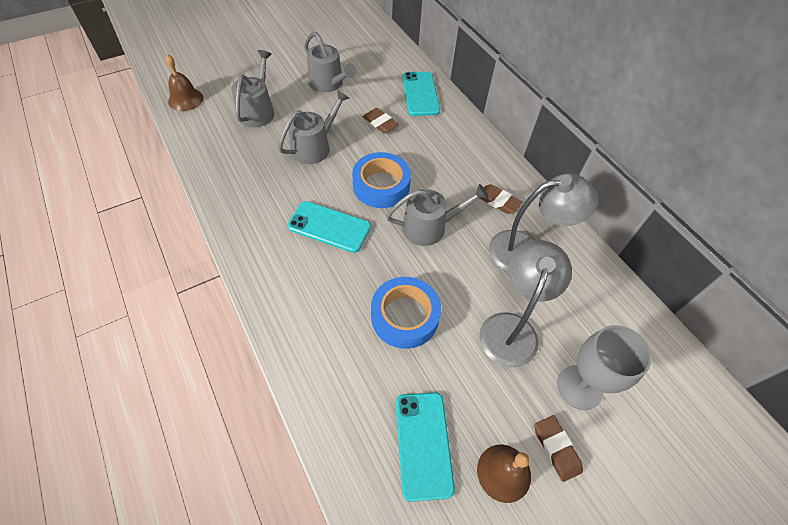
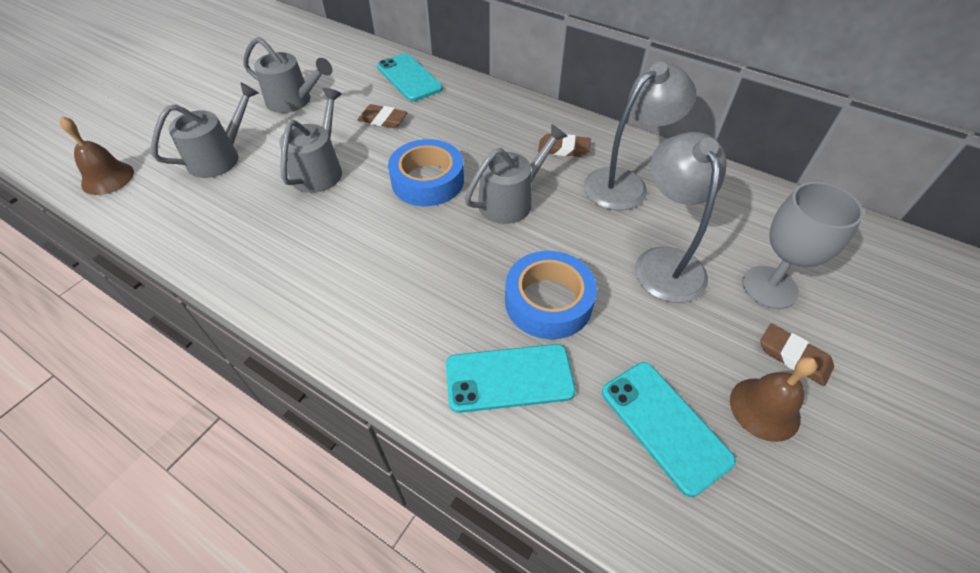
camera: 25 degrees left, 5 degrees down
(257, 111) = (219, 157): grey watering can -> grey watering can turned 60 degrees clockwise
(329, 227) = (395, 246): turquoise phone -> turquoise phone (509, 378)

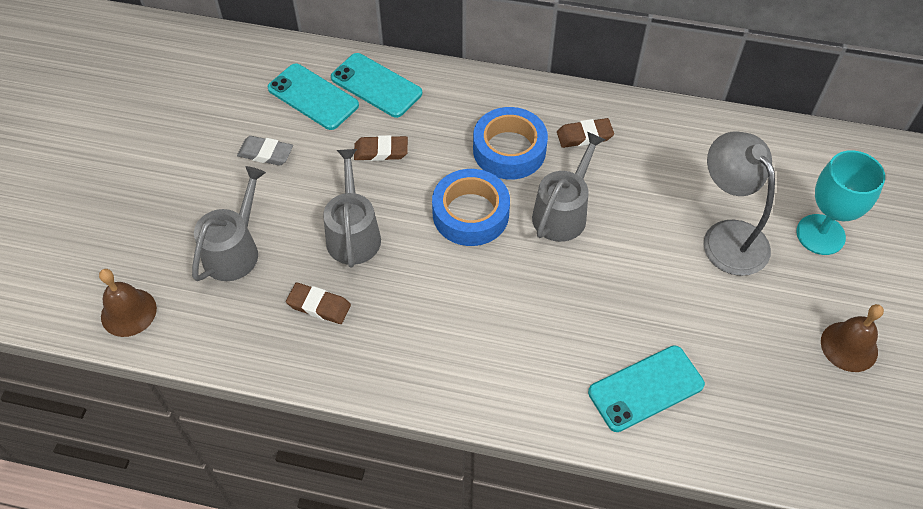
camera: 20 degrees left, 5 degrees up
(293, 101) = (265, 153): grey watering can -> grey eraser
(548, 302) = (645, 308): blue tape -> blue tape (509, 150)
(625, 183) = (659, 160): grey lamp -> none
(664, 425) = (781, 386): turquoise phone -> turquoise phone (313, 97)
(769, 287) = (820, 234): grey goblet -> turquoise goblet
(793, 357) = (857, 294): brown eraser -> brown eraser (319, 305)

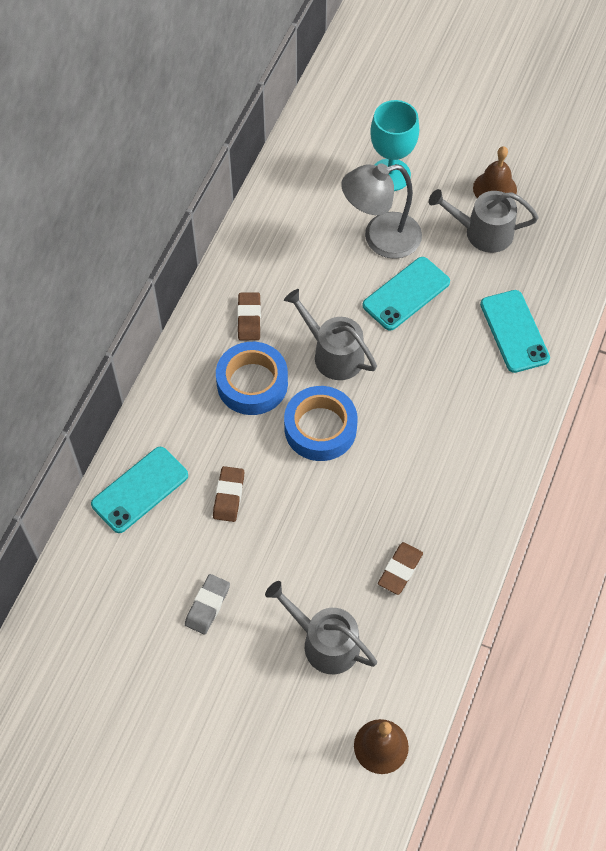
camera: 80 degrees left, 5 degrees up
(313, 97) = (140, 553): turquoise phone -> turquoise phone (406, 294)
(353, 234) = (325, 532): grey watering can -> grey watering can (482, 232)

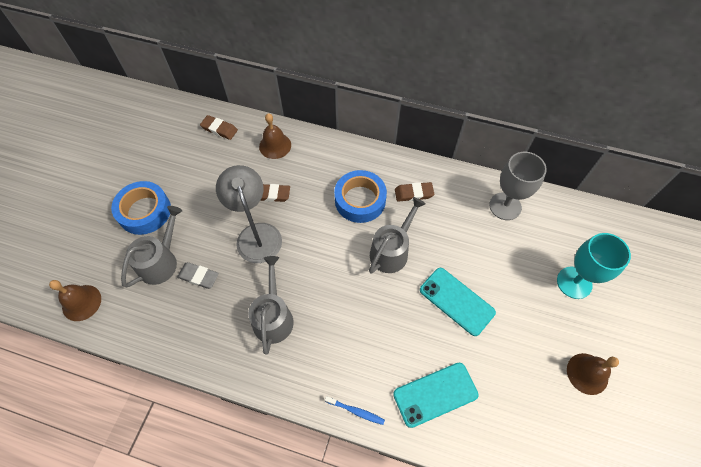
camera: 85 degrees right, 0 degrees up
(140, 490) = (275, 145): turquoise phone -> brown bell
(207, 605) = (193, 190): grey eraser -> grey eraser (198, 276)
(281, 221) = (505, 206): none -> grey goblet
(320, 428) = (327, 246): blue tape -> blue tape (145, 211)
(380, 238) = (506, 278): grey lamp -> grey lamp (256, 234)
(400, 570) = (212, 308): brown eraser -> brown eraser (219, 129)
(482, 232) = (535, 363): grey watering can -> grey watering can (273, 317)
(531, 411) = (356, 411): none -> blue toothbrush

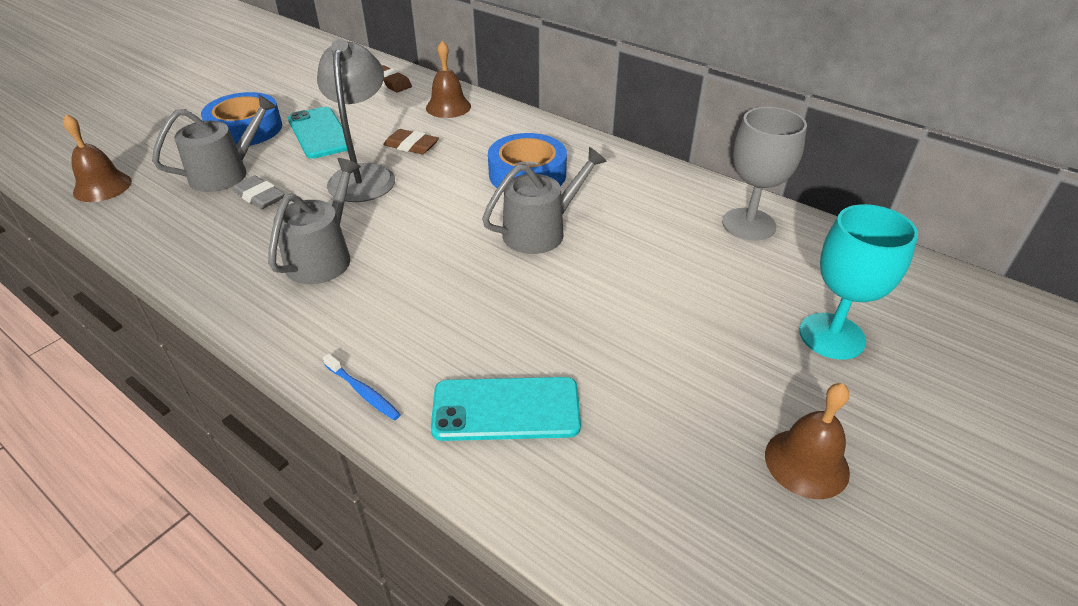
camera: 20 degrees right, 20 degrees down
(414, 193) = (610, 183): brown eraser -> none
(456, 301) = (610, 308): turquoise phone -> turquoise phone (319, 133)

